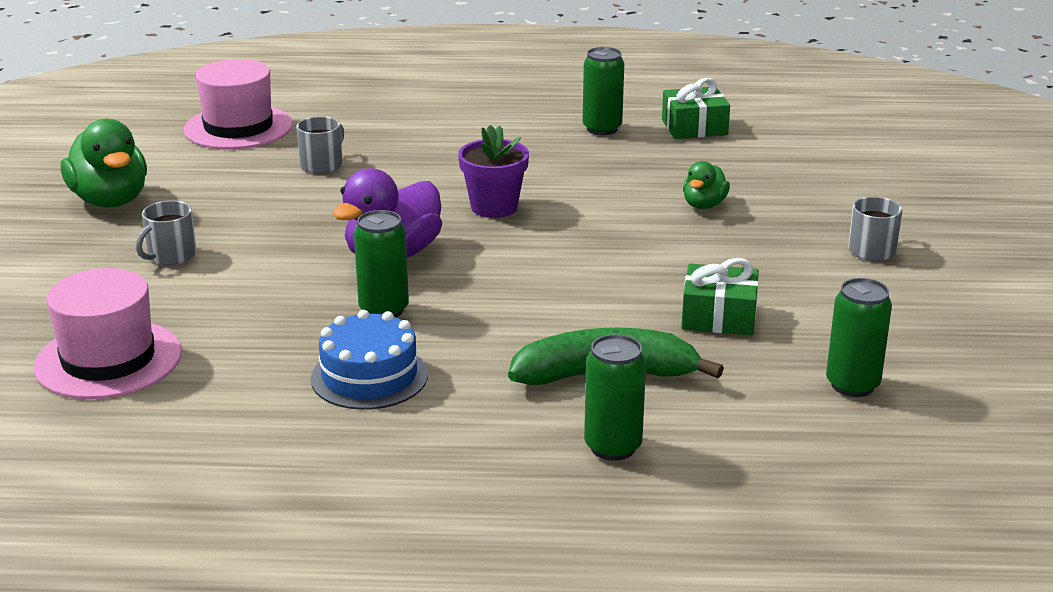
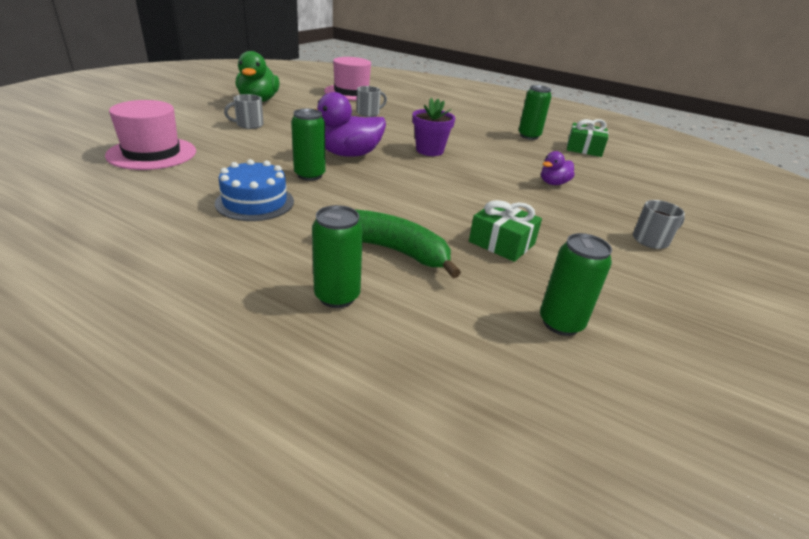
camera: 25 degrees right, 5 degrees up
(704, 205) = (553, 183): green duck -> purple duck

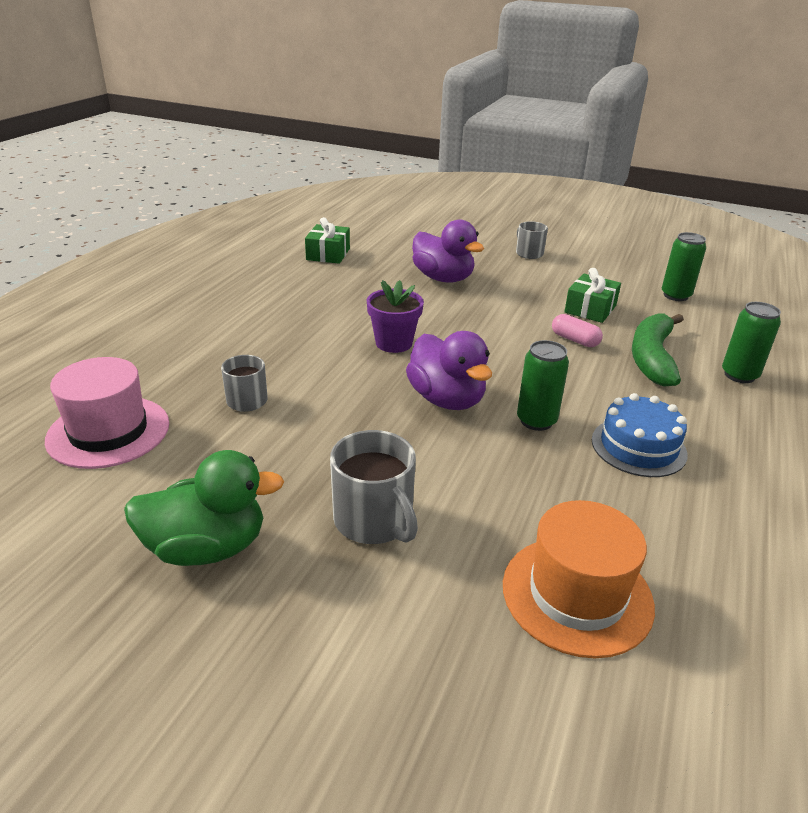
camera: 95 degrees left, 0 degrees up
(152, 153) = (577, 594): pink hat -> orange hat
(249, 125) = (374, 520): grey mug -> grey mug, size x1.57
(430, 217) = (574, 340): none -> pink capsule
(529, 136) = (299, 280): green can -> none
(553, 183) = (443, 278): purple duck -> purple duck, size x1.81

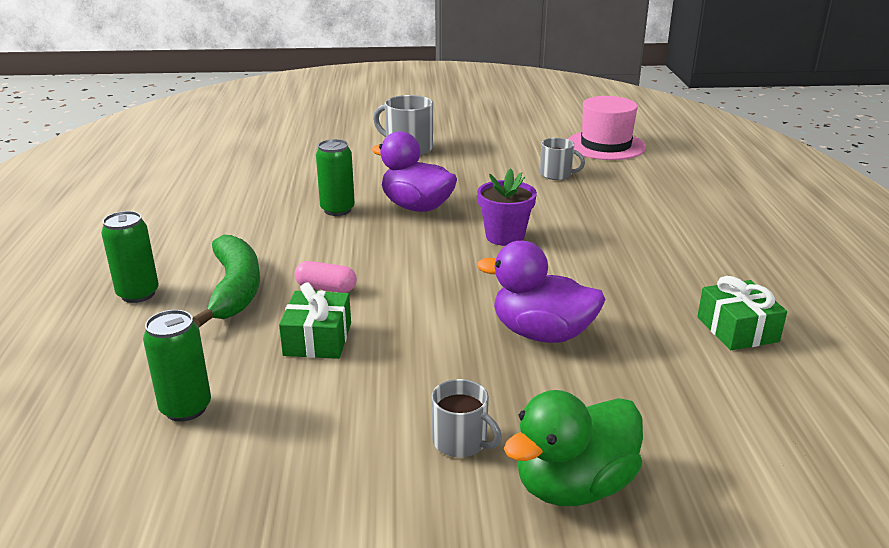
camera: 155 degrees right, 5 degrees down
(207, 548) = (478, 127): green duck -> green duck (574, 486)
(577, 594) = (286, 149): orange hat -> none
(638, 447) = (253, 212): blue cake -> none

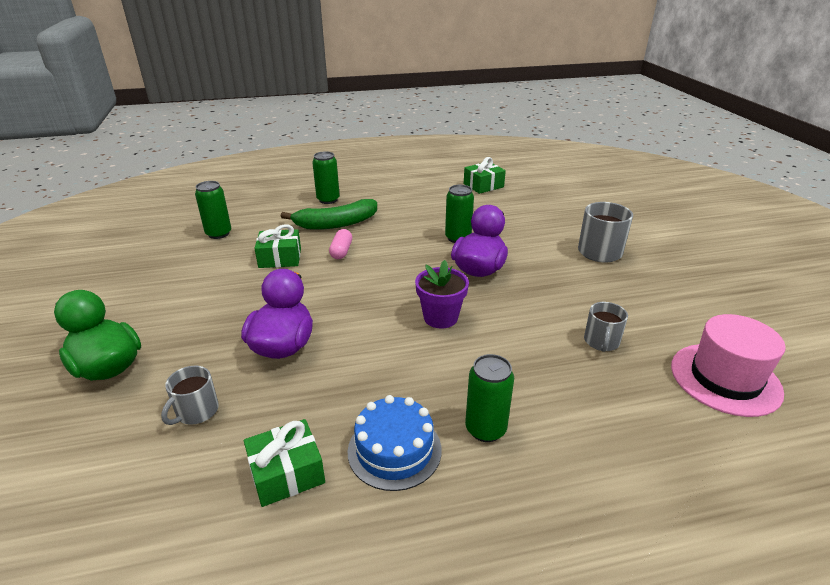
camera: 80 degrees right, 5 degrees up
(201, 178) = (483, 185): none -> green gift
(461, 441) = (165, 320): grey mug -> grey mug (196, 411)
(668, 234) = (485, 429): none -> green can
(699, 275) = (394, 450): none -> blue cake

